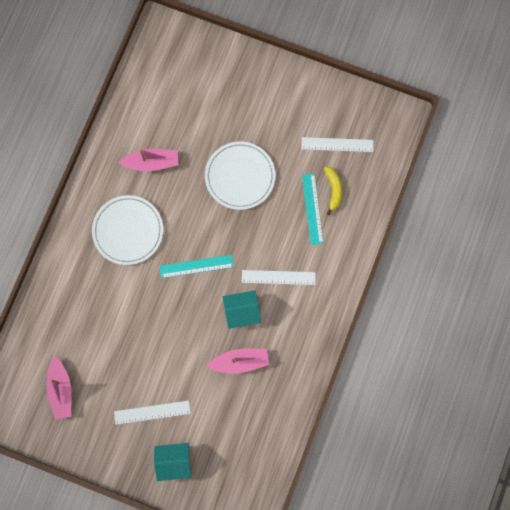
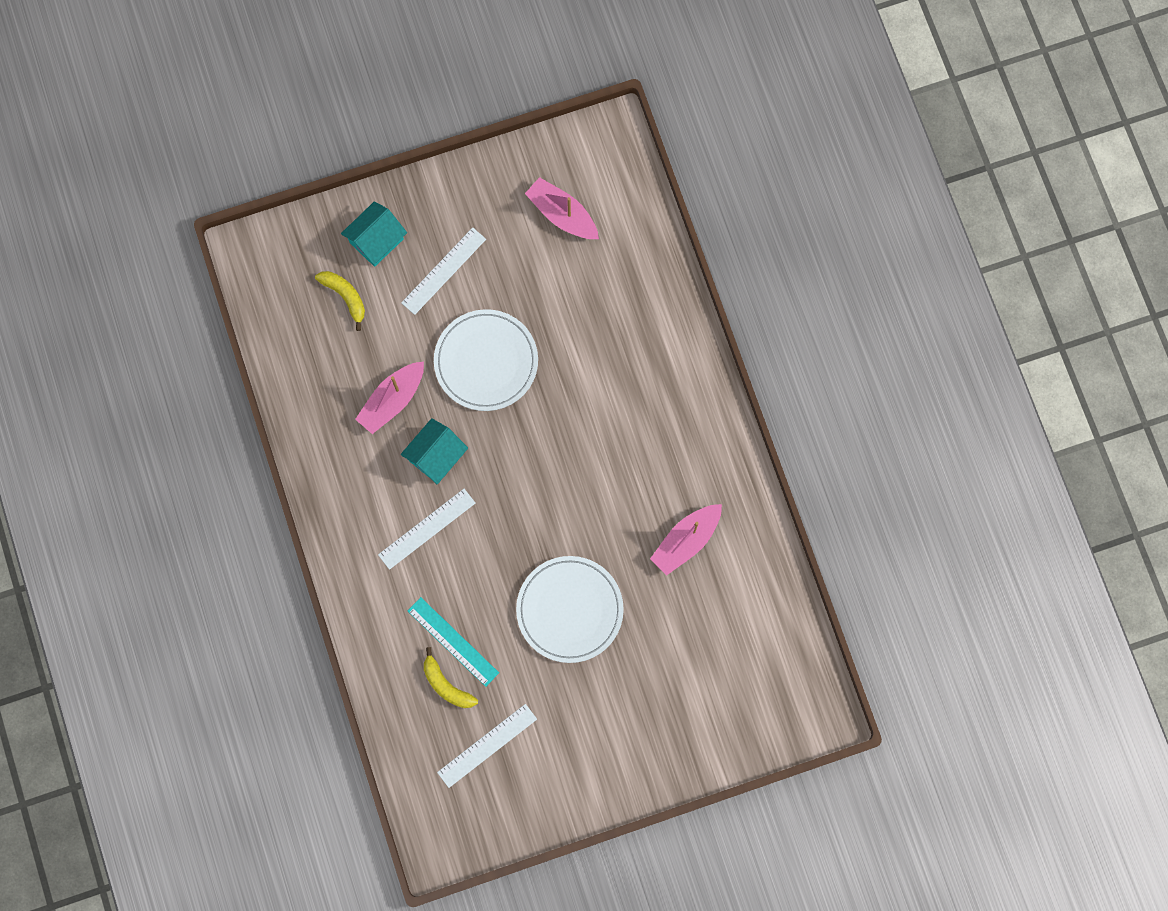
camera: 140 degrees right, 0 degrees up
(128, 231) = (643, 440): white plate -> white plate (486, 361)
(196, 266) = (530, 465): turquoise ruler -> none
(217, 443) = (345, 296): none -> yellow banana

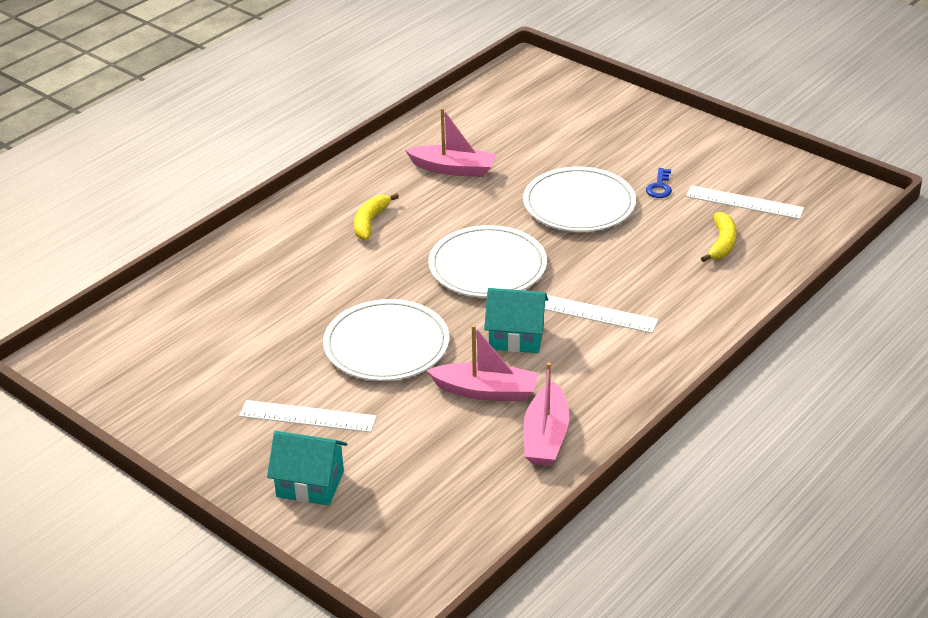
camera: 120 degrees left, 40 degrees down
(345, 296) = (398, 479): yellow banana -> yellow banana (370, 222)
(453, 641) = (680, 255): turquoise ruler -> none
(533, 487) = (487, 267): none -> white plate
(552, 692) = (660, 187): none -> blue key
(562, 214) = (177, 359): pink boat -> pink boat (545, 437)

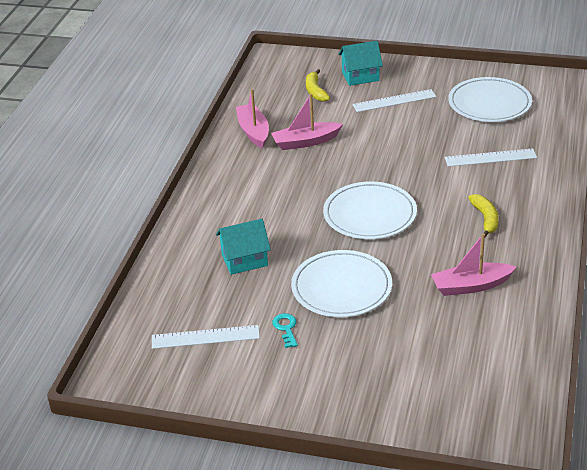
camera: 155 degrees right, 0 degrees up
(386, 345) = (388, 146): white plate -> white plate (489, 103)
(516, 337) = (311, 176): turquoise house -> turquoise house (244, 260)
(594, 313) = (271, 207): white ruler -> white ruler (490, 157)
(660, 187) = (286, 328): blue key -> turquoise key
(722, 244) = (207, 290): yellow banana -> yellow banana (315, 91)

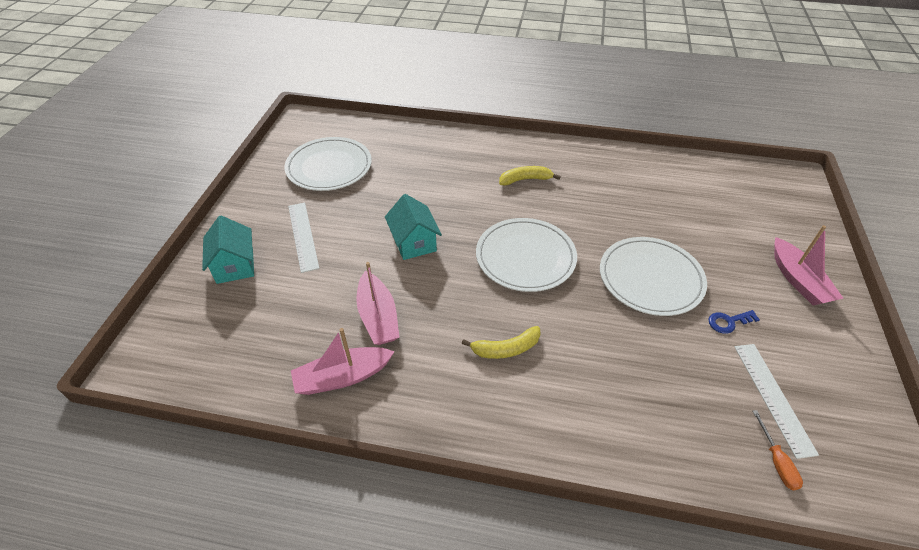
camera: 95 degrees left, 10 degrees up
(152, 324) = (776, 461): none -> orange screwdriver
(244, 260) = (625, 368): turquoise house -> turquoise house (414, 242)
(286, 328) = (728, 322): turquoise key -> blue key
(315, 91) = (256, 310): yellow banana -> yellow banana (506, 349)
(471, 286) = (623, 193): pink boat -> pink boat (798, 280)
(490, 157) = (426, 172): white ruler -> none

